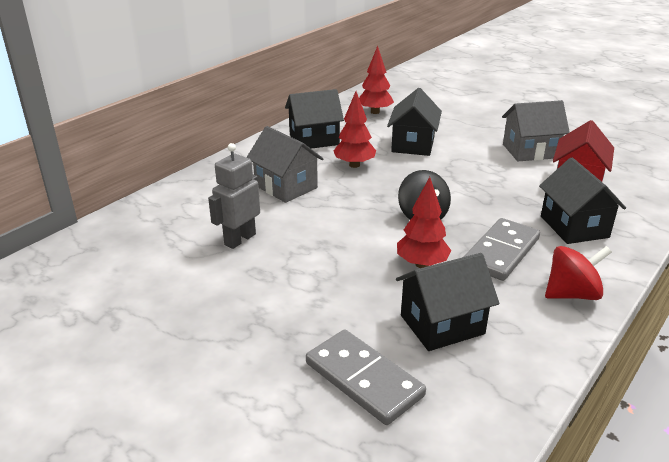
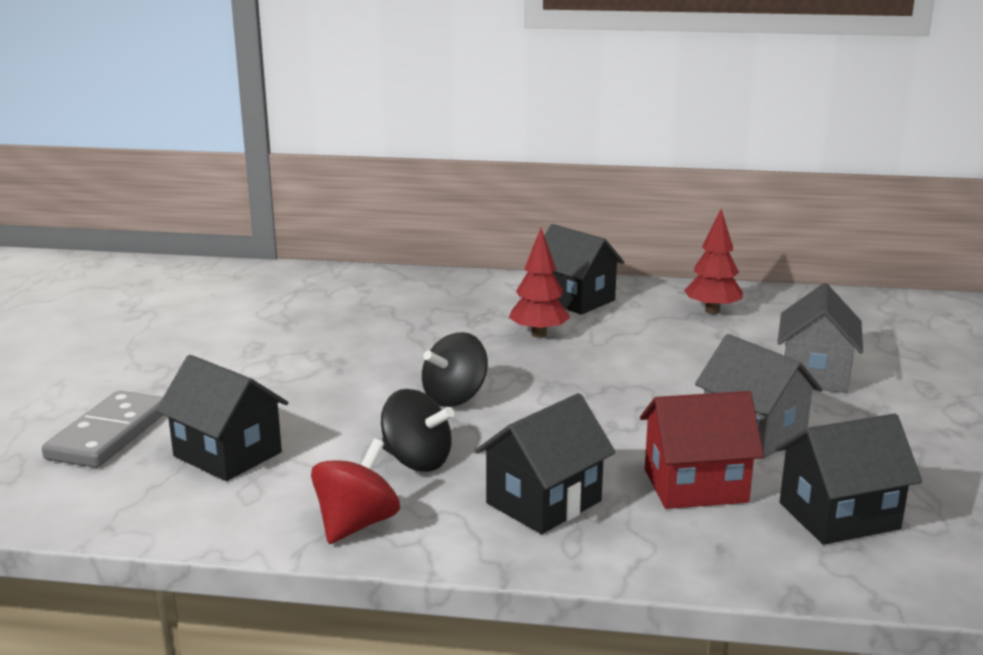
camera: 60 degrees right, 10 degrees down
(239, 239) = (307, 324): grey robot -> none
(286, 187) = (439, 315): grey house -> grey house (815, 374)
(413, 144) = (647, 353): black house -> black house (839, 516)
(422, 264) = (342, 419): red tree -> none
(501, 252) = (416, 461): grey domino -> black spinning top
(572, 294) = (356, 524): red spinning top -> red spinning top turned 105 degrees counterclockwise

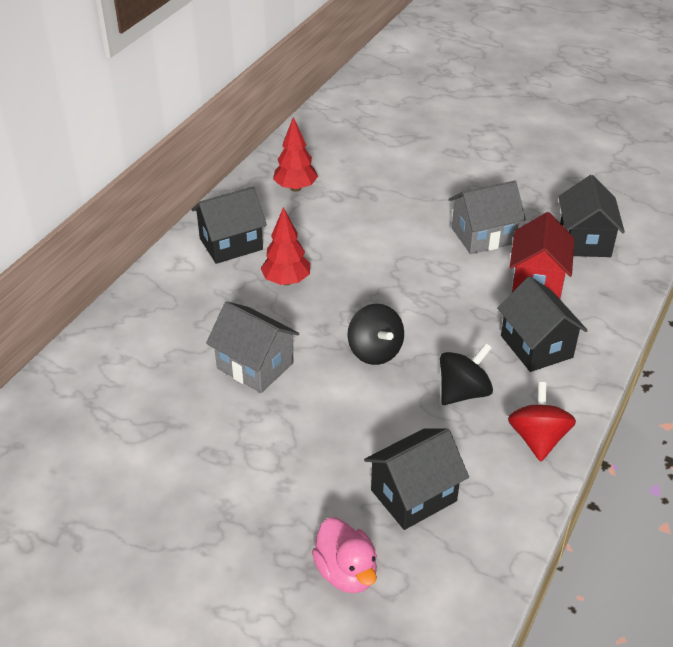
camera: 70 degrees left, 20 degrees up
(109, 434) = (346, 572): grey domino -> pink duck
(356, 524) = (537, 439): red spinning top -> red spinning top turned 45 degrees clockwise
(815, 374) = (418, 184): grey house -> grey house (255, 366)

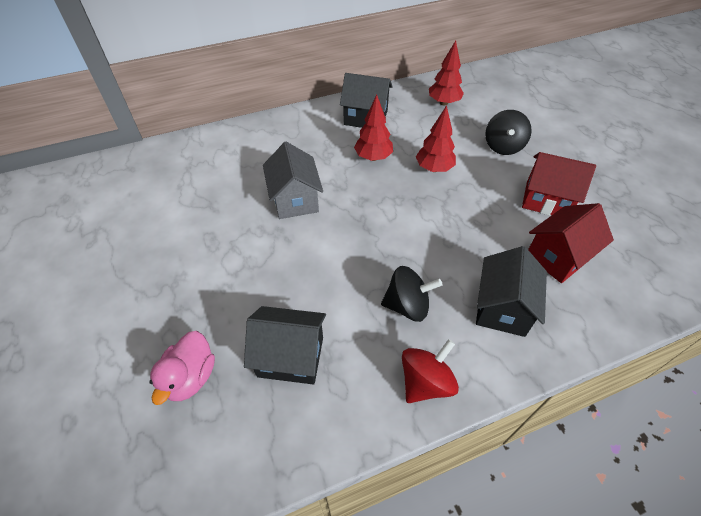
camera: 40 degrees right, 10 degrees up
(357, 260) = (434, 168): none -> red tree
(375, 351) = (378, 236): black spinning top -> black spinning top (503, 146)
(483, 236) = (546, 200): grey house -> red house
(585, 241) = (634, 249): black house -> none

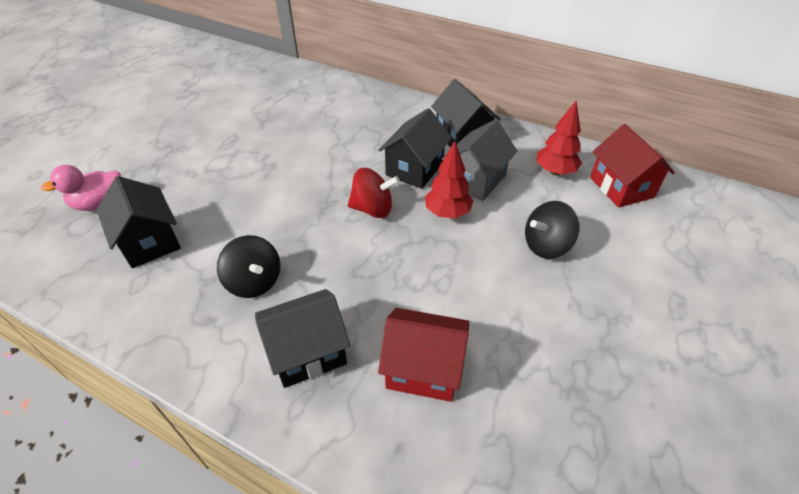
camera: 50 degrees right, 5 degrees down
(295, 200) = (313, 155): grey house -> grey house (476, 180)
(373, 157) = (414, 169): red tree -> black house
(425, 382) = (177, 336): red spinning top -> red spinning top (373, 209)
(546, 200) = (503, 320): red house -> red house (621, 187)

